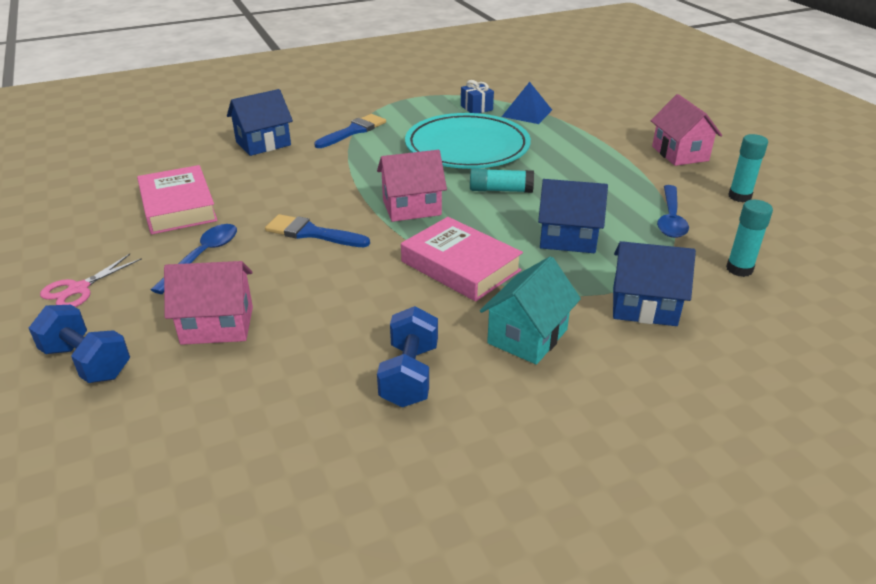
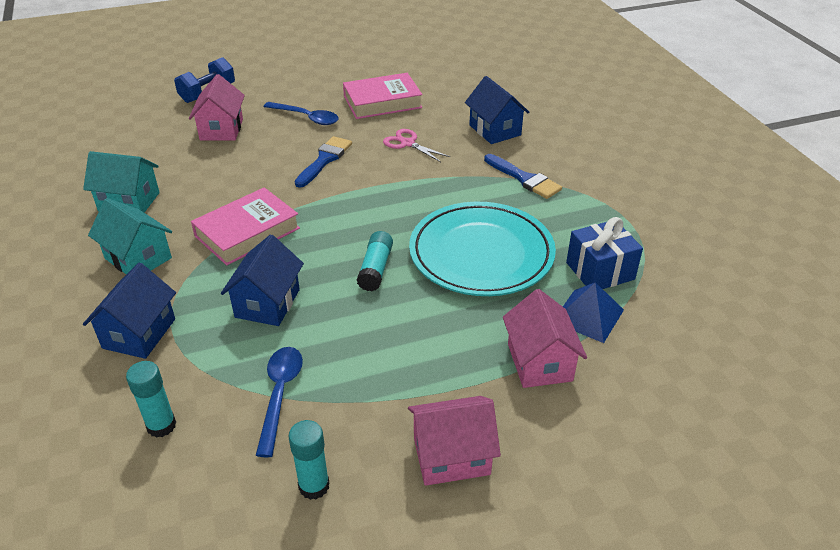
camera: 95 degrees right, 5 degrees up
(78, 289) = (284, 81): pink scissors -> pink scissors (407, 143)
(409, 375) = (129, 201): blue dumbbell -> turquoise house
(411, 208) = (353, 210): pink house -> pink house (539, 362)
(476, 108) = (600, 271): blue gift -> blue gift, size x1.55
(670, 219) = (280, 395): blue spoon -> blue spoon turned 75 degrees clockwise

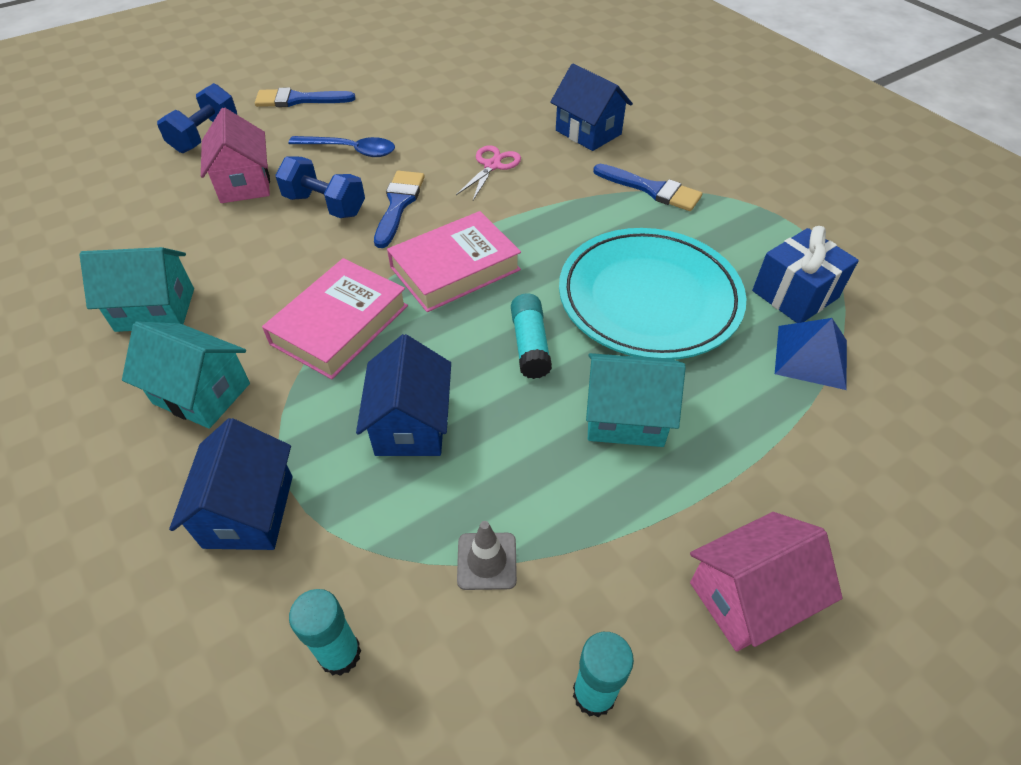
camera: 15 degrees left, 10 degrees up
(271, 152) = (325, 205): none -> blue dumbbell
(280, 395) = (487, 561): blue spoon -> grey traffic cone
(284, 77) = (298, 100): none -> blue brush
(382, 102) = (437, 115): pink book -> pink book (455, 268)
(407, 143) = (492, 165): pink scissors -> pink scissors turned 90 degrees clockwise
(421, 328) = (625, 417): none -> turquoise house
(539, 362) = (787, 433): pink house -> none

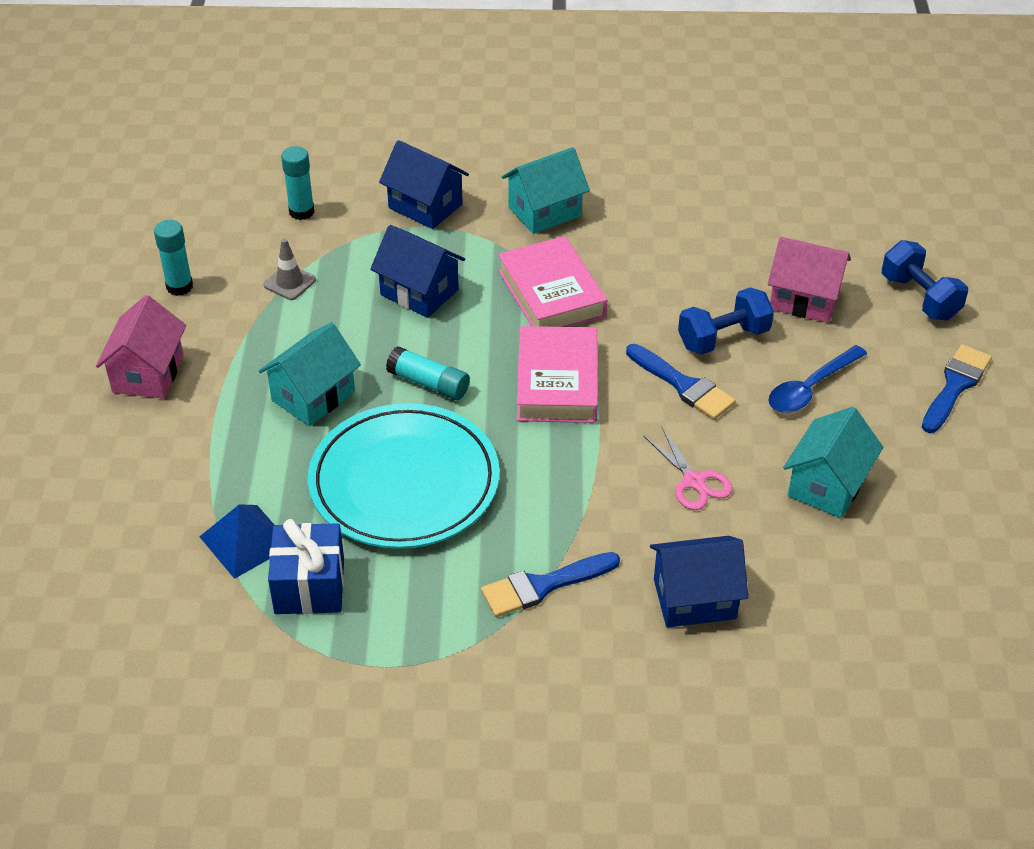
camera: 125 degrees right, 5 degrees down
(155, 309) = (658, 210): turquoise house -> turquoise house (827, 485)

